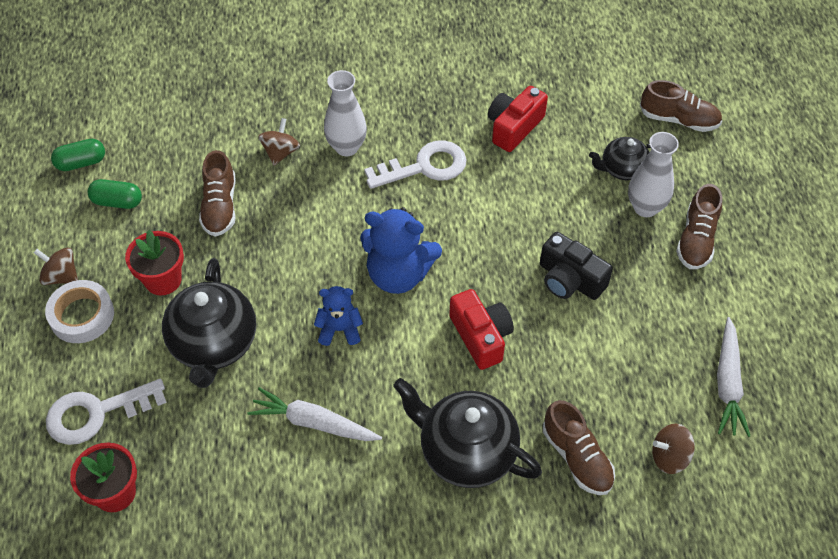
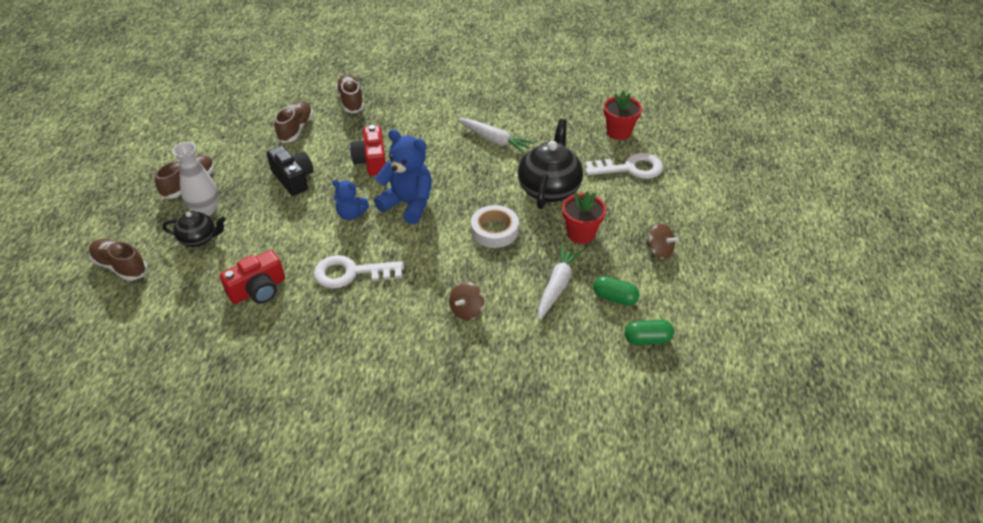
camera: 165 degrees left, 10 degrees down
(82, 315) = (642, 222): white tape -> white tape (494, 230)
(220, 206) = (528, 276): brown shoe -> brown shoe (296, 129)
(339, 329) = (462, 181): blue teddy bear -> blue teddy bear (351, 214)
(346, 147) = (408, 303): white vase -> none
(466, 451) = (411, 113): black teapot -> none
(669, 457) = (301, 93): brown spinning top -> none
(728, 383) = (241, 114): white carrot -> white carrot (557, 286)

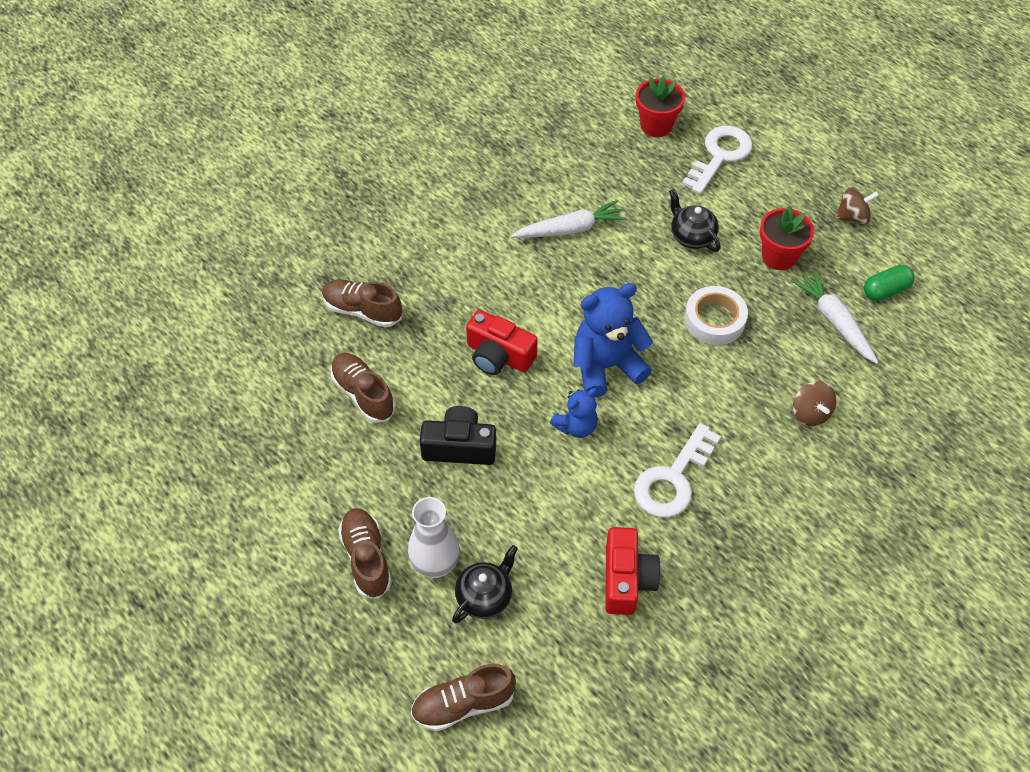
camera: 50 degrees left, 10 degrees up
(549, 189) = (691, 236): black teapot -> black teapot, size x0.57
(647, 339) = (954, 303): green capsule -> none

